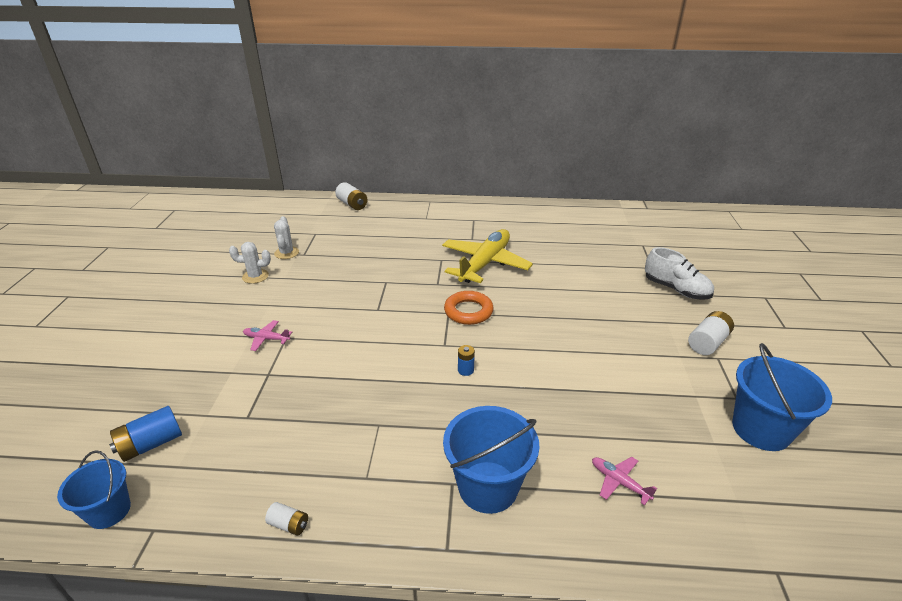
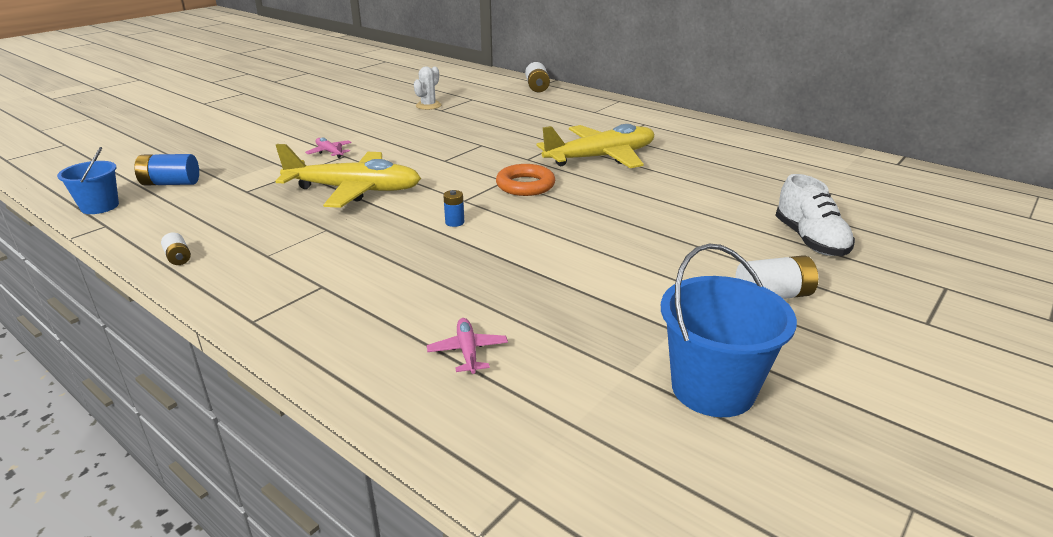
camera: 35 degrees right, 5 degrees down
(255, 276) = (381, 114): white cactus -> none
(346, 372) = (354, 190): none -> yellow plane
(488, 487) = (346, 300): blue bucket -> none

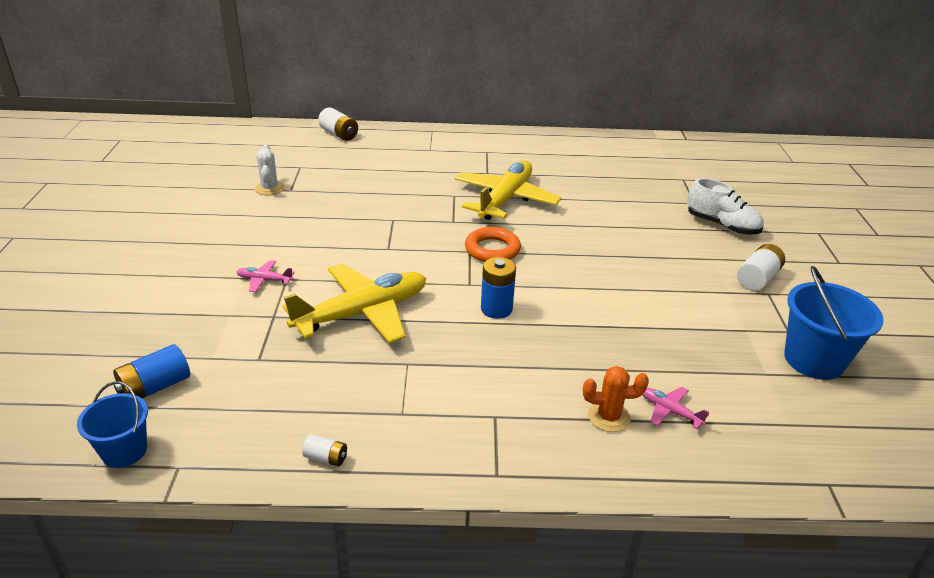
camera: 40 degrees left, 5 degrees up
(406, 329) = (608, 417): none -> orange cactus
(454, 222) = (496, 309): blue battery -> blue battery, size x1.76

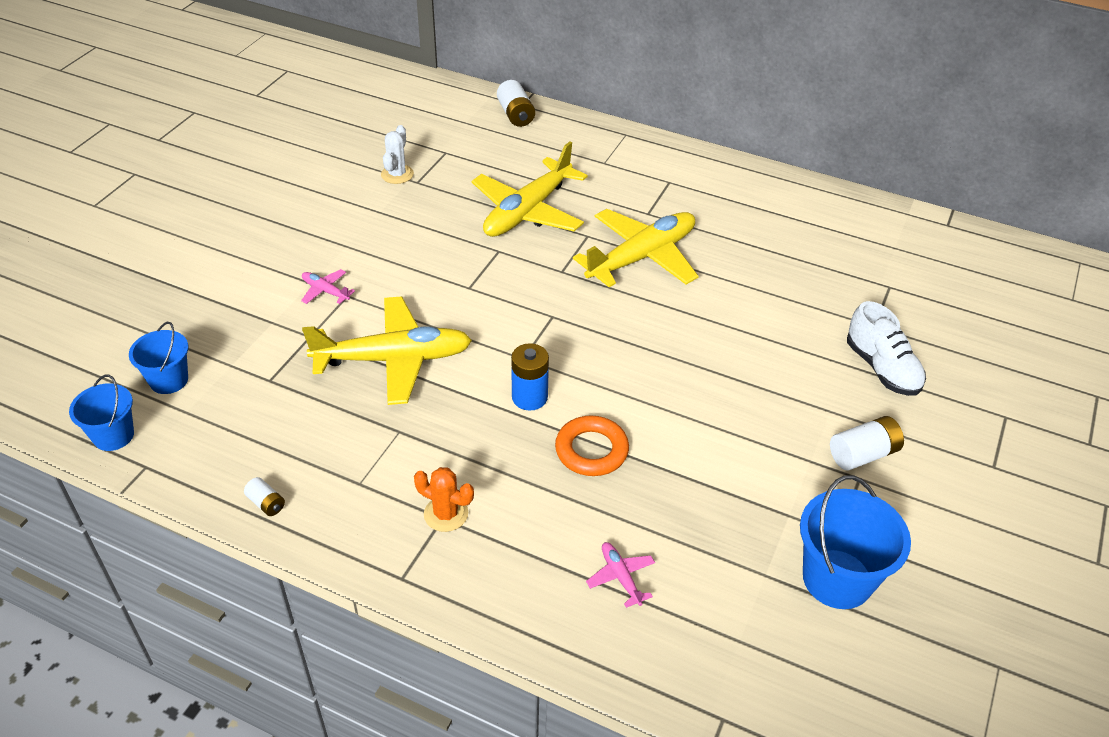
camera: 25 degrees right, 10 degrees up
(155, 387) = (169, 380): blue battery -> blue bucket
(396, 190) = (527, 211): none -> yellow plane
(492, 250) = (578, 321): orange ring -> orange ring (591, 450)
(608, 417) = (552, 560): orange cactus -> orange cactus (446, 514)

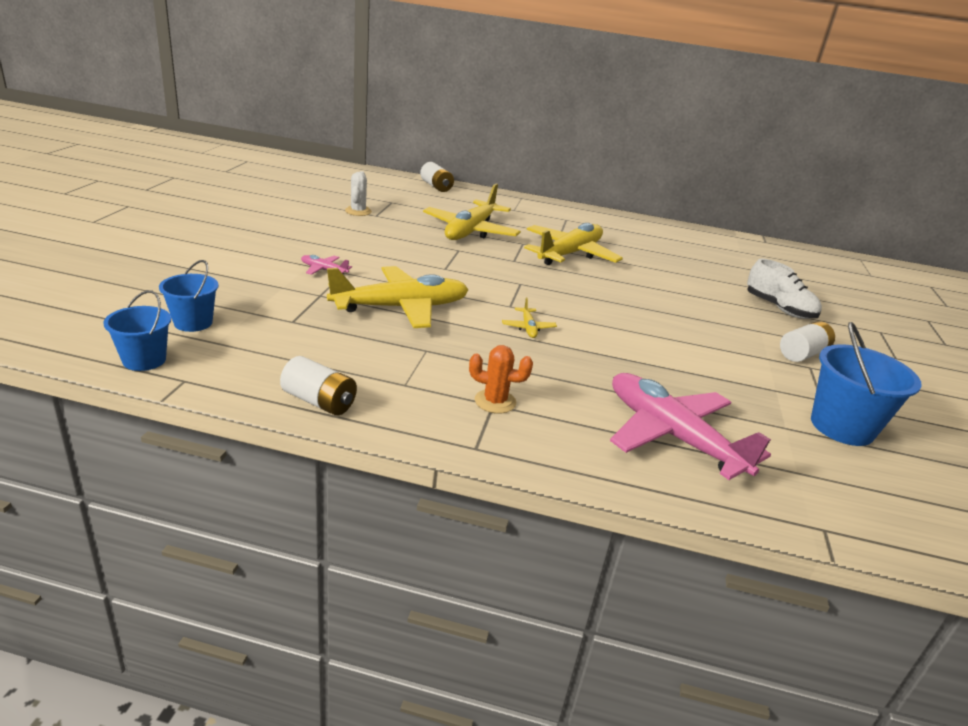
camera: 15 degrees left, 15 degrees down
(266, 503) = (319, 401): white battery -> white battery, size x1.76
(529, 397) = (528, 328): blue battery -> yellow plane
(591, 450) = (597, 357): orange ring -> none
(620, 577) = (671, 436): pink plane -> pink plane, size x2.42

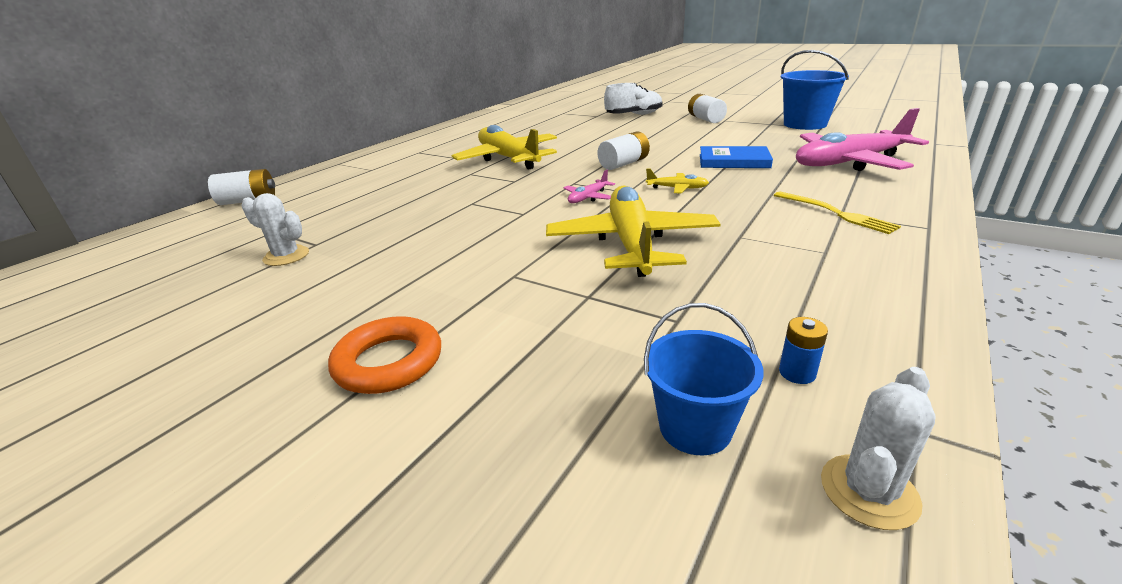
camera: 65 degrees left, 0 degrees up
(144, 360) = (869, 491): blue bucket -> white cactus
(236, 353) = (797, 373): none -> blue battery
(250, 251) = (388, 362): none -> orange ring
(319, 401) = (899, 304): white battery -> white battery (624, 164)
(324, 270) = (499, 290): pink plane -> pink plane (588, 197)
(470, 231) = (418, 193): yellow plane -> none
(495, 401) = (835, 213): orange cactus -> yellow fork
(630, 361) = (733, 161): none -> blue book

